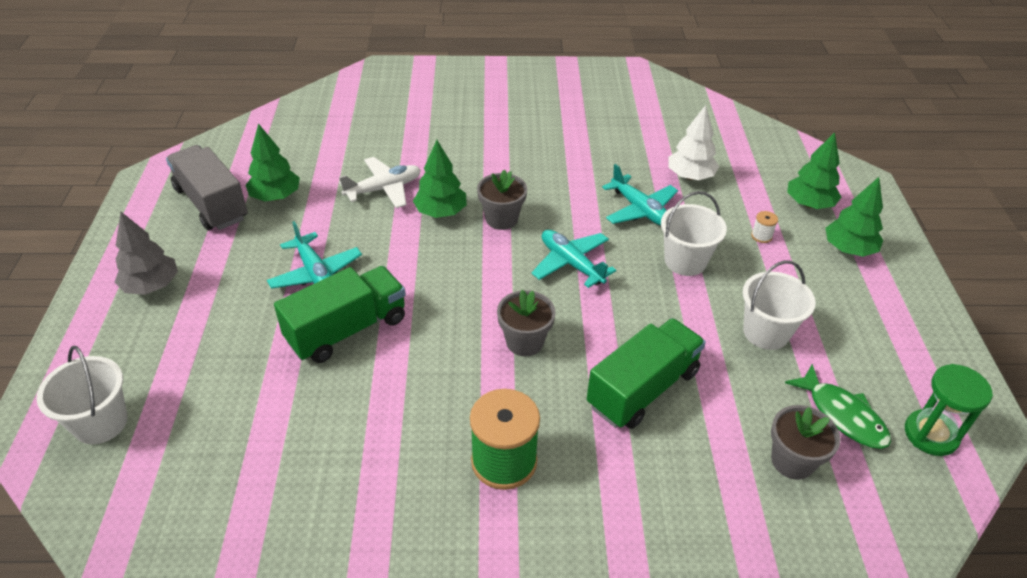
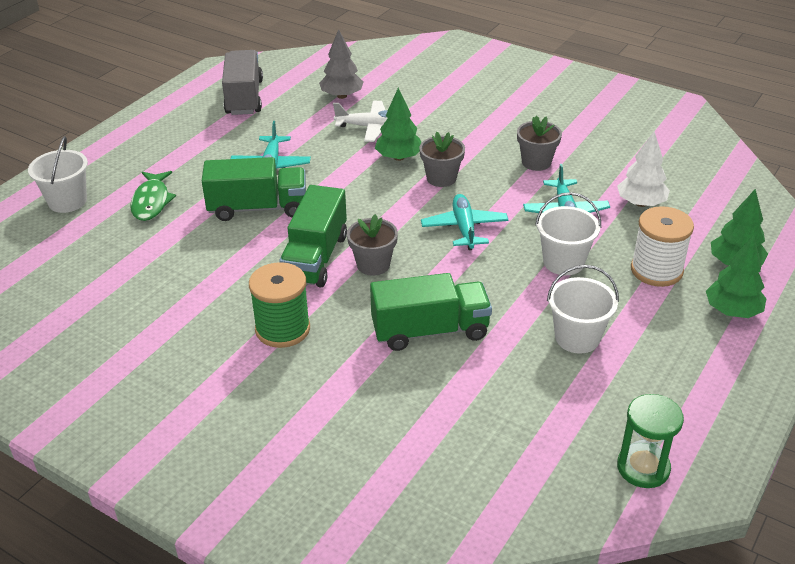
camera: 35 degrees right, 5 degrees down
(151, 286) = (162, 135): grey tree -> grey tree (342, 96)
(276, 196) = (290, 107): green tree -> none
(461, 361) = (315, 258): none -> green truck
(761, 236) = (656, 270): white spool -> white spool, size x2.43
(792, 461) = (497, 427): grey flower pot -> grey flower pot (536, 162)
(842, 415) = (577, 419): green fish -> green fish (151, 201)

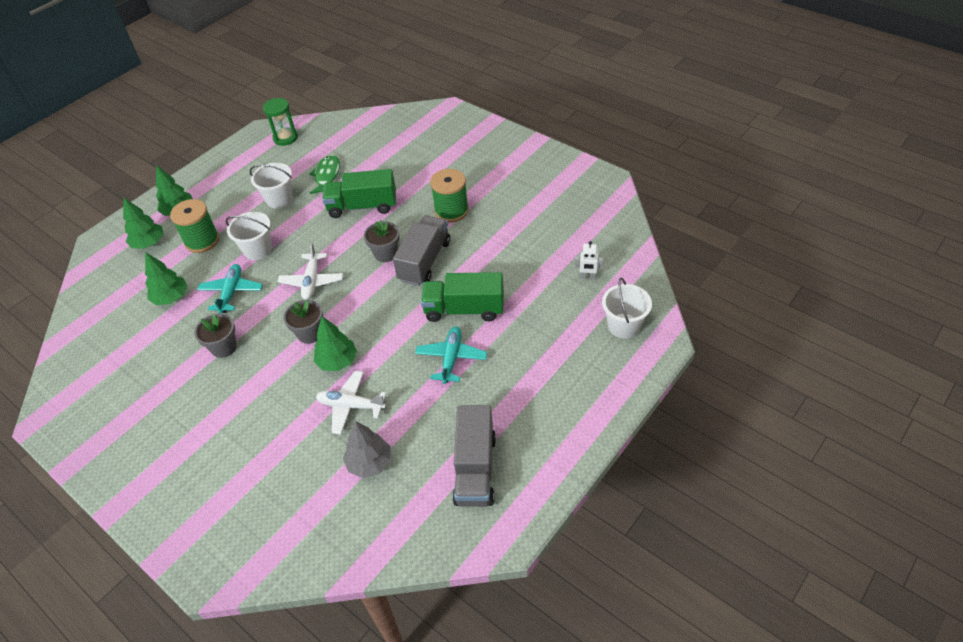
camera: 170 degrees left, 10 degrees up
(93, 248) = (587, 277): none -> white robot
(151, 201) = (552, 321): green fish -> green fish (327, 175)
(315, 258) = (424, 261): green truck -> grey truck
(464, 228) = (312, 281): turquoise plane -> white plane
(641, 203) = (171, 298): white tree -> green tree
(656, 270) = (202, 241): white spool -> green spool

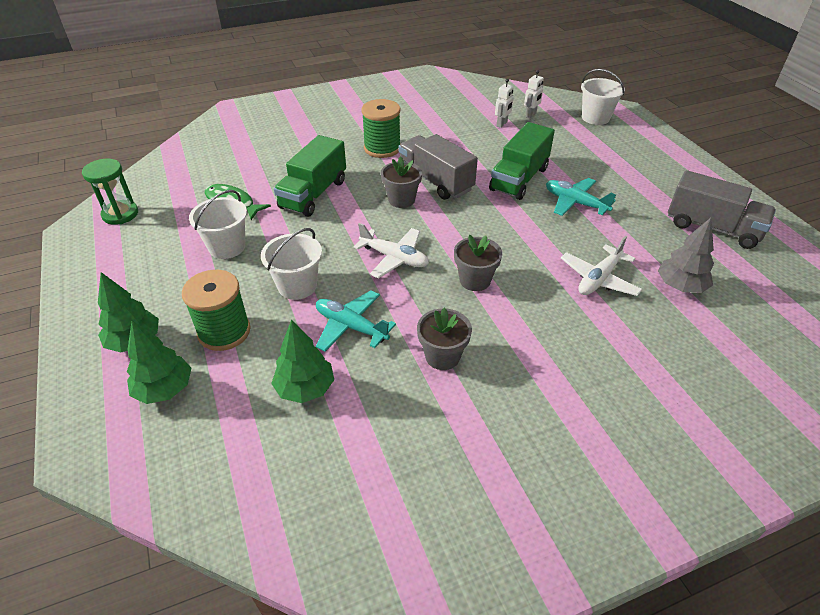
camera: 65 degrees left, 5 degrees down
(337, 361) = (530, 271): green tree -> none
(552, 264) = (502, 124): none -> white robot

